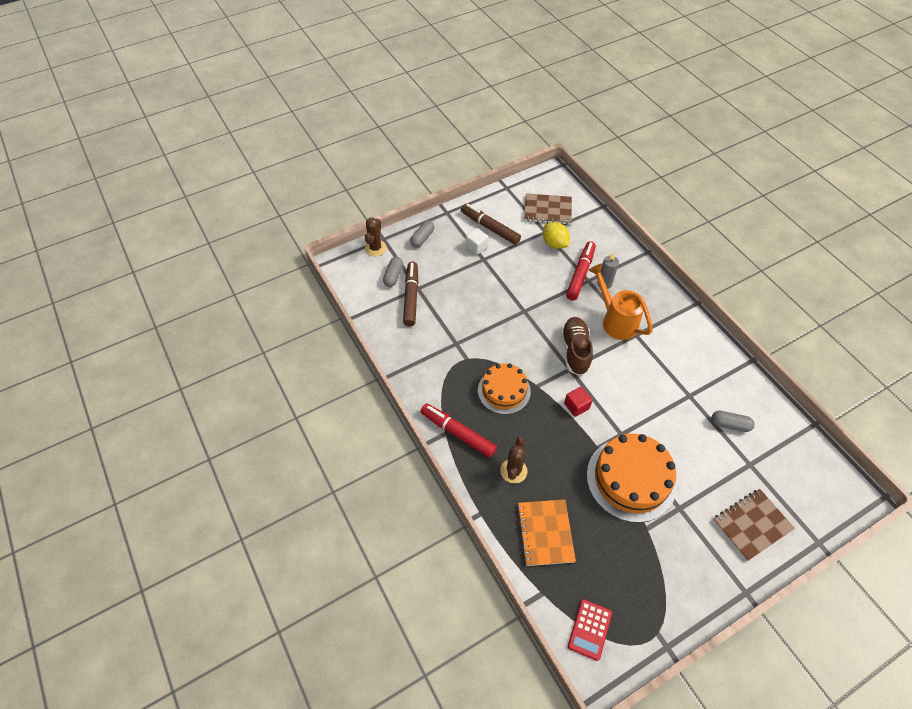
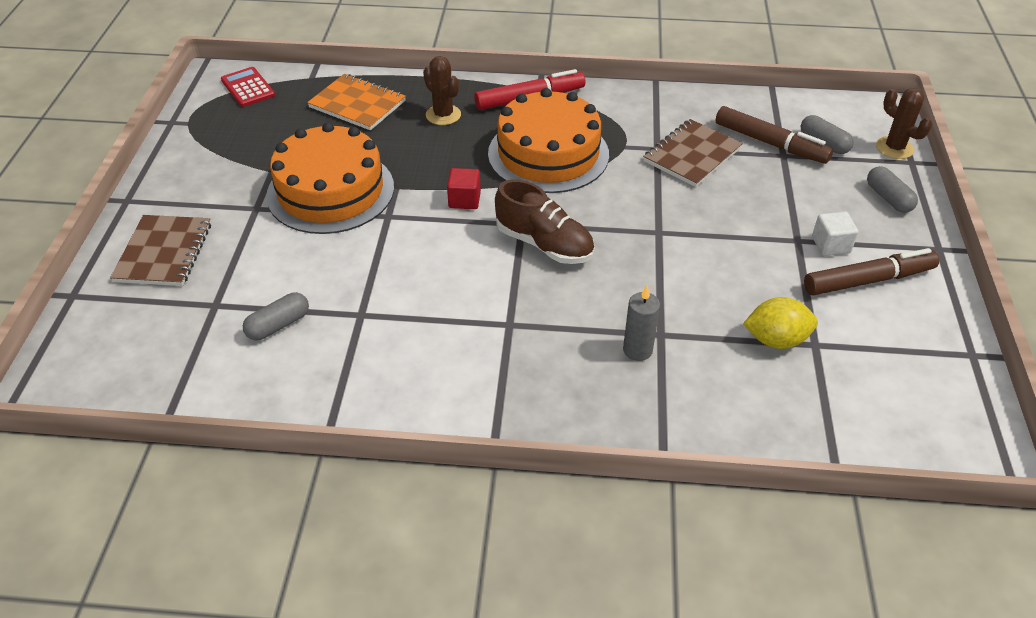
camera: 125 degrees right, 10 degrees down
(504, 391) = (548, 154): orange cake -> orange cake, size x1.55
(547, 210) = (872, 378): brown notebook -> brown notebook (692, 155)
(580, 274) = (681, 332): red marker -> none
(616, 321) = (554, 317): orange watering can -> none

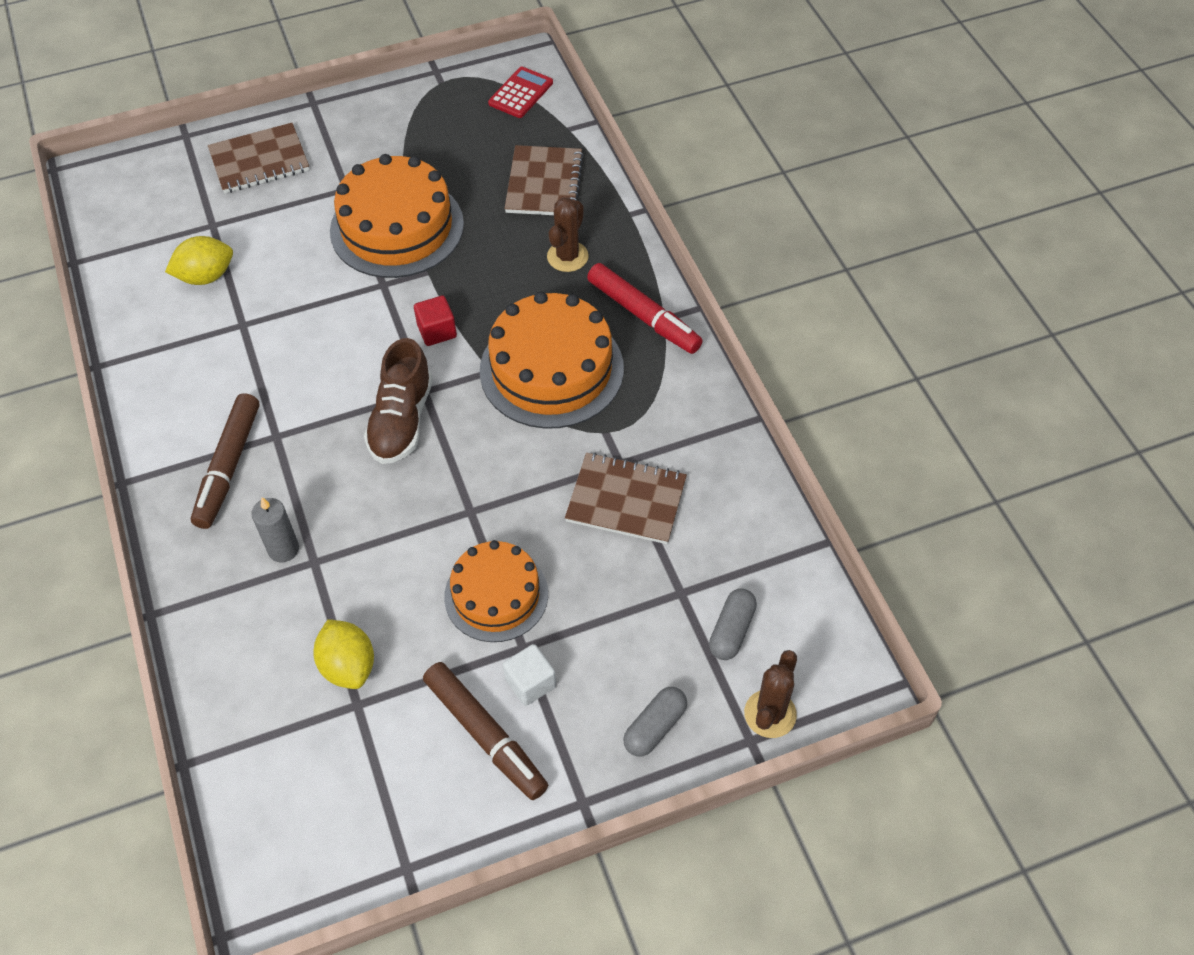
camera: 65 degrees right, 10 degrees up
(278, 325) = (206, 276): grey capsule -> yellow lemon
(357, 104) = (544, 183): orange notebook -> brown notebook
(744, 240) = (496, 595): none -> orange cake
(770, 143) = (697, 573): brown marker -> brown marker (228, 467)

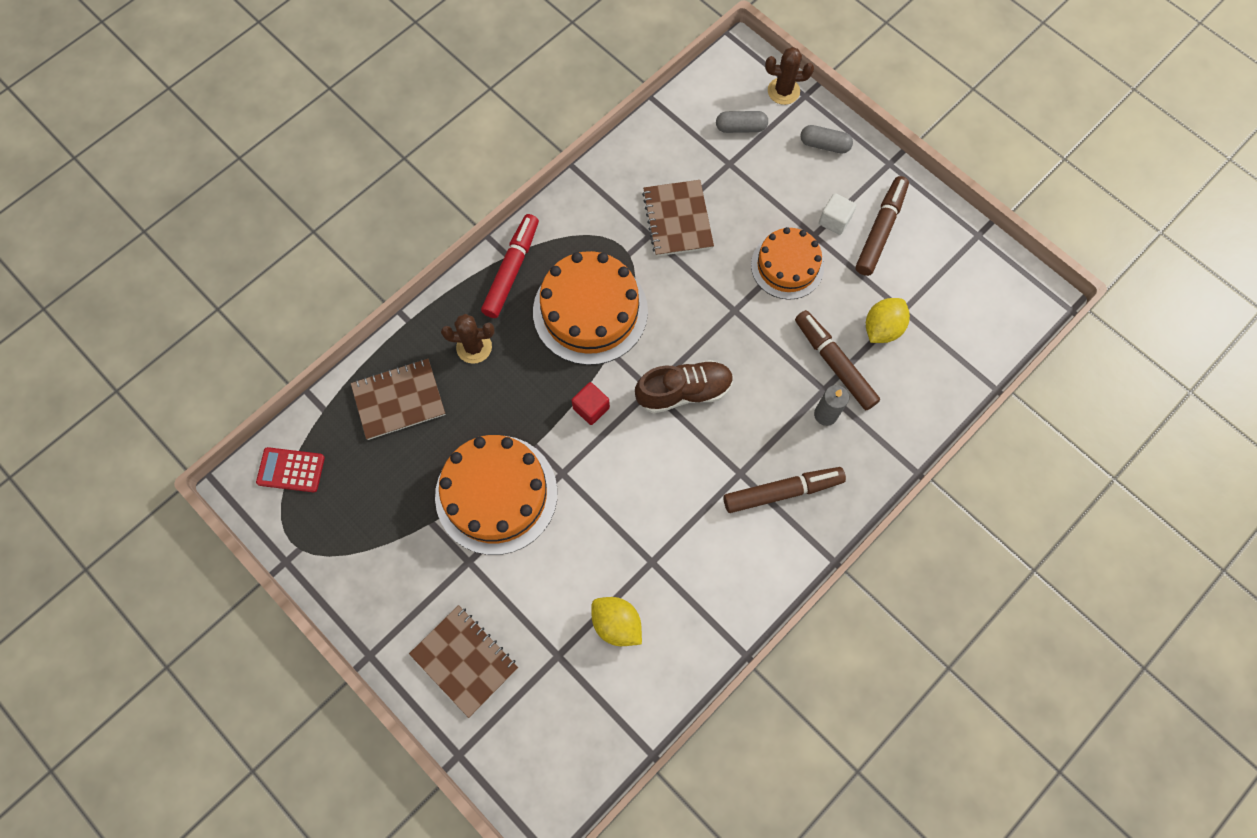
camera: 115 degrees left, 15 degrees up
(338, 588) = (834, 363): none -> brown marker

